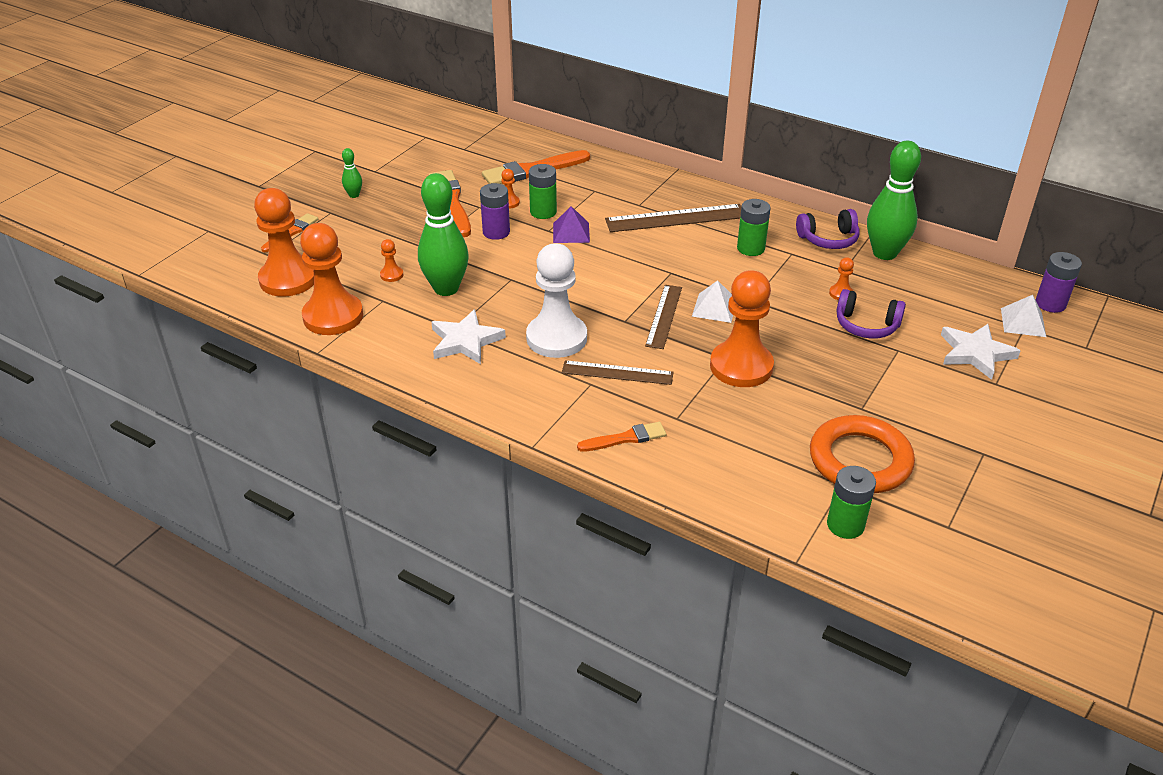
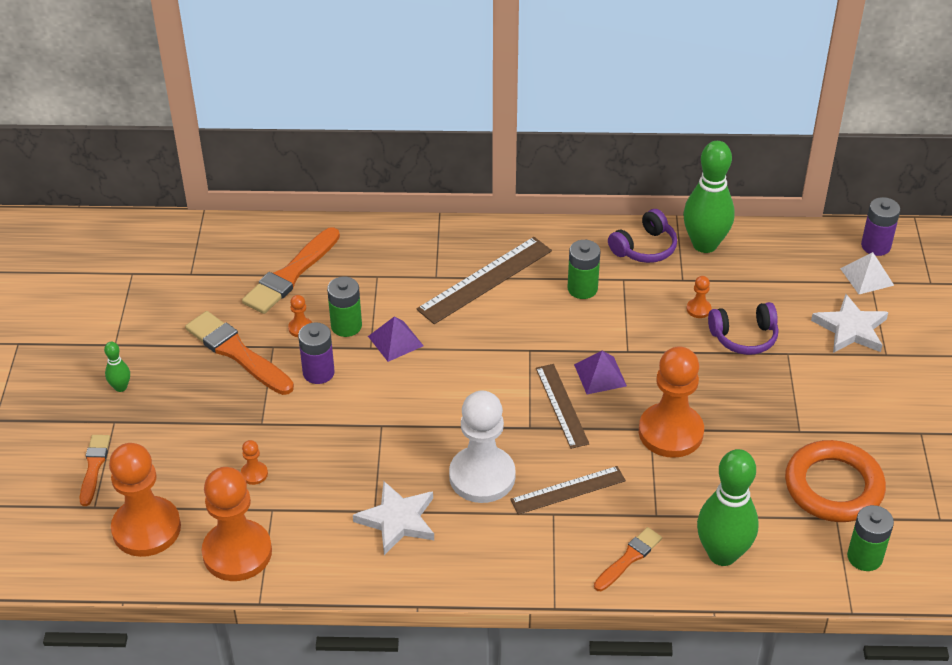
camera: 30 degrees left, 5 degrees up
(446, 288) = (325, 466): green bowling pin -> green bowling pin (722, 554)
(714, 307) = (600, 375): white pyramid -> purple pyramid

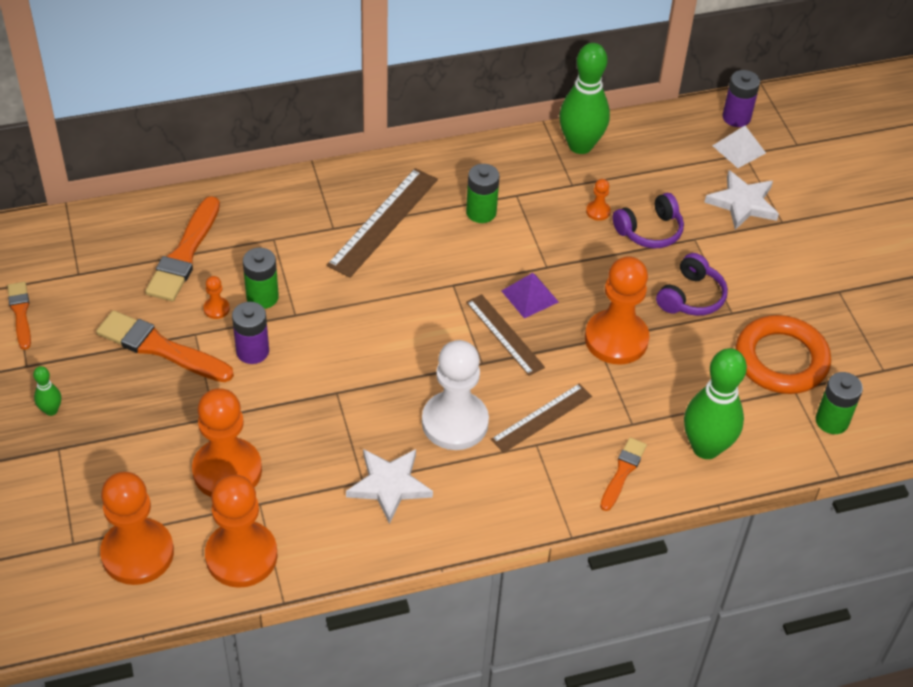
camera: 20 degrees left, 5 degrees up
(94, 467) = (56, 501): orange brush -> orange brush (20, 313)
(254, 474) = (227, 471): orange pawn -> orange pawn, size x2.46
(395, 341) = (318, 302): purple pyramid -> none
(644, 248) = (525, 159): purple headphones -> purple headphones (691, 297)

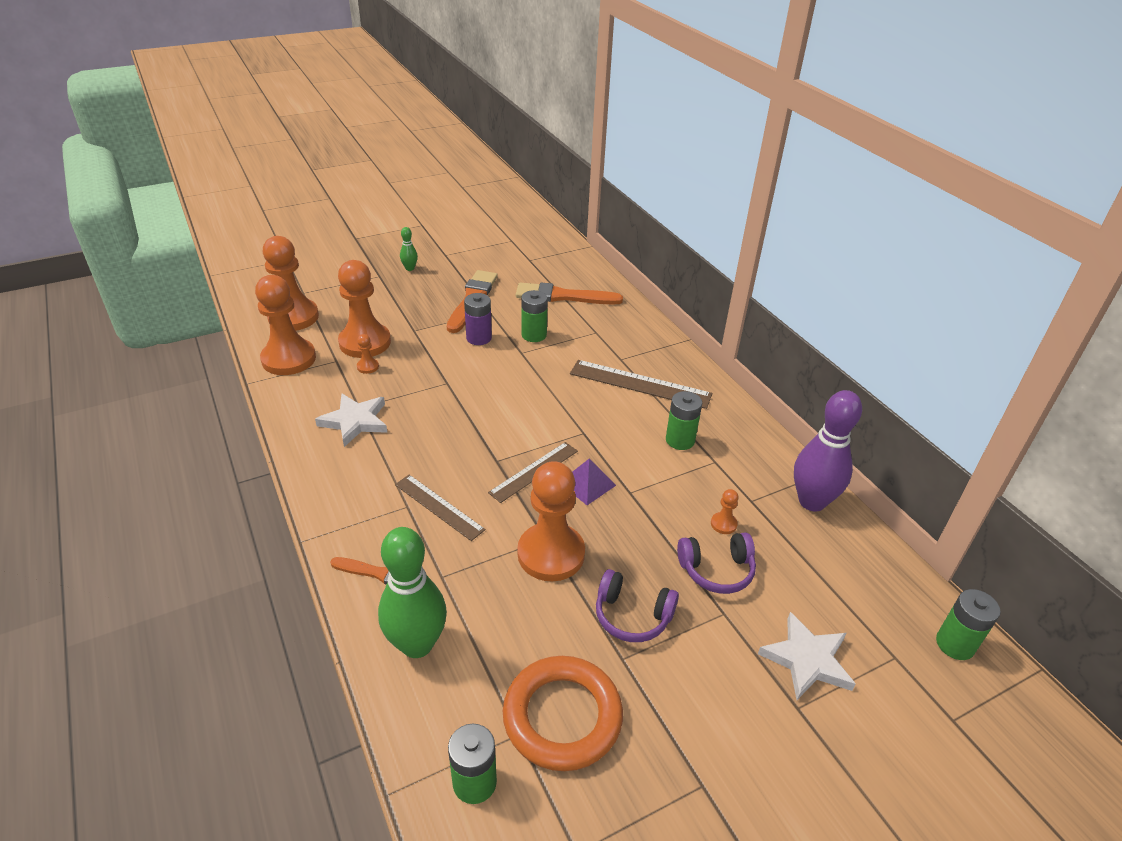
camera: 80 degrees right, 10 degrees down
(20, 313) = (488, 246): orange brush -> none
(216, 309) = (515, 317): orange pawn -> orange pawn (368, 367)
(455, 422) = (425, 451): white pawn -> none
(580, 145) = (812, 501): green bowling pin -> purple bowling pin
(649, 231) = (716, 570): purple headphones -> purple headphones turned 60 degrees counterclockwise
(736, 117) = (955, 644): purple battery -> green battery
(739, 149) = (899, 650): white pyramid -> none

